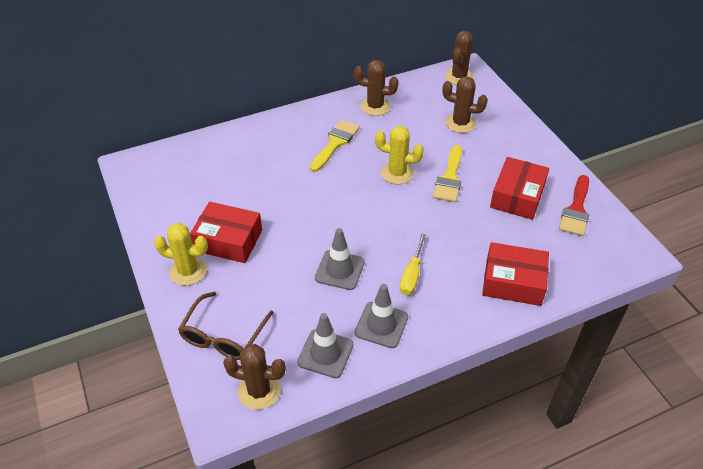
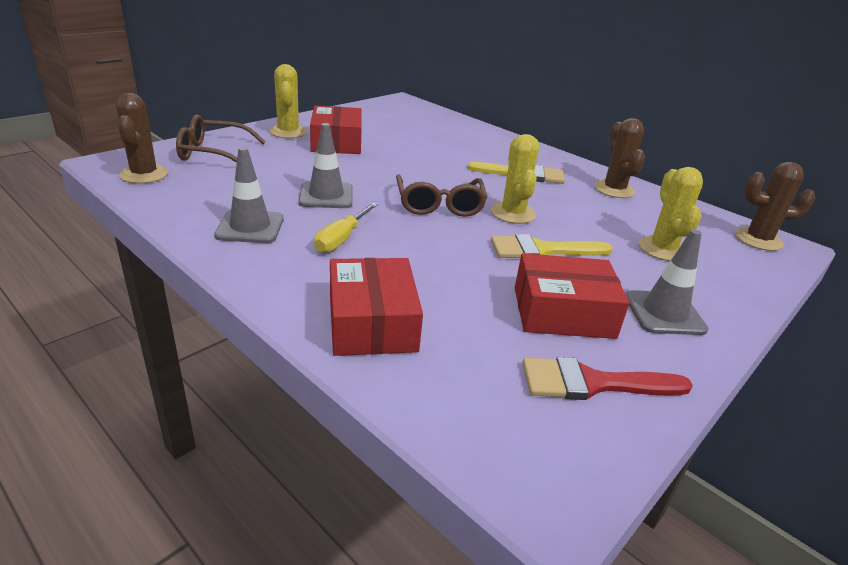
camera: 65 degrees right, 15 degrees down
(325, 353) = (199, 200): grey traffic cone -> grey traffic cone (664, 313)
(373, 208) = (439, 205): none -> brown glasses
(412, 275) = (341, 239): yellow screwdriver -> yellow screwdriver turned 60 degrees counterclockwise
(460, 123) = (662, 249): brown cactus -> yellow cactus

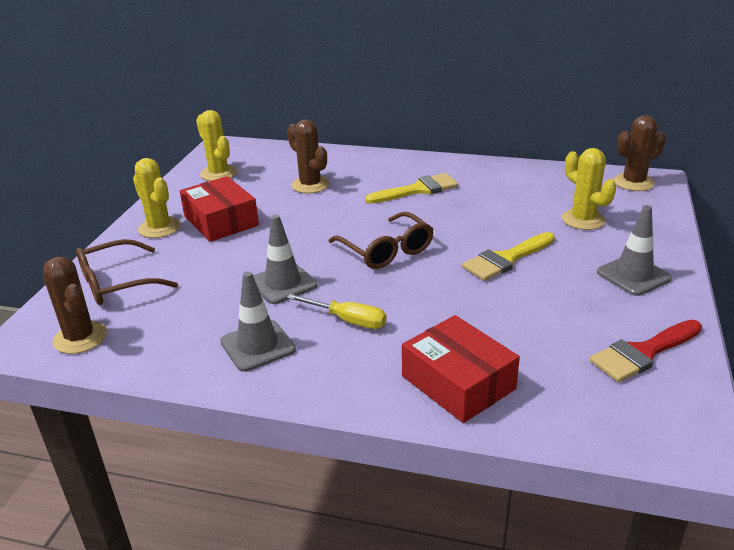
camera: 25 degrees left, 0 degrees up
(341, 239) = (348, 320): yellow screwdriver -> yellow screwdriver turned 60 degrees counterclockwise
(513, 213) = (450, 234): yellow cactus -> yellow cactus (218, 173)
(563, 312) = (573, 307): red box -> none
(614, 190) = (499, 176): brown cactus -> brown cactus (310, 185)

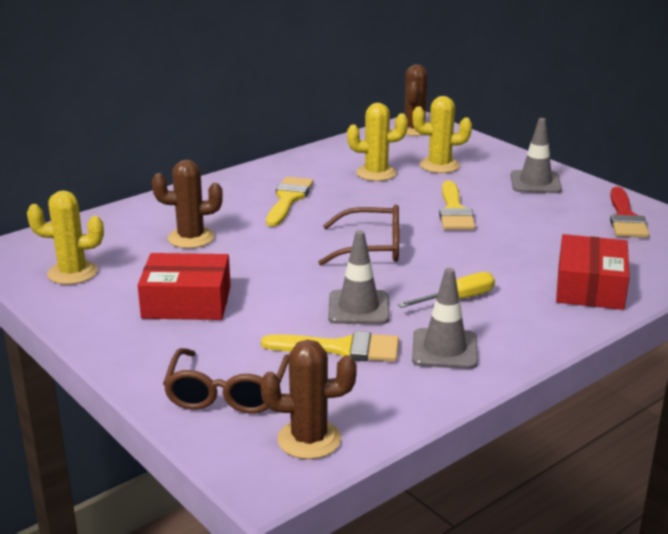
camera: 55 degrees left, 5 degrees down
(159, 228) = (142, 339): yellow cactus -> yellow cactus (376, 173)
(215, 301) = (341, 348): none -> yellow brush
(458, 382) = (590, 287): red box -> red box turned 75 degrees counterclockwise

